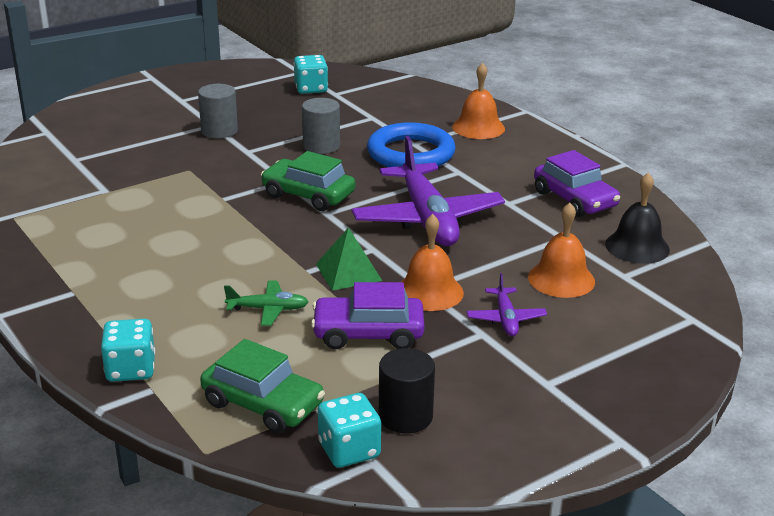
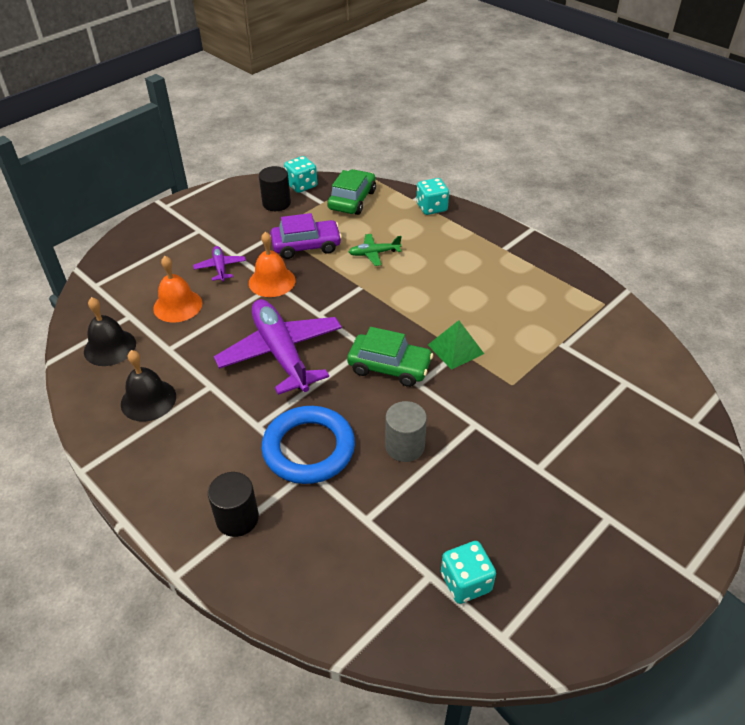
camera: 170 degrees right, 15 degrees up
(219, 131) = (523, 456): grey cylinder -> none
(263, 404) = (352, 200): green car -> green car turned 90 degrees clockwise
(348, 272) = (331, 290): green pyramid -> green pyramid (455, 349)
(478, 127) = (237, 518): orange bell -> black cylinder
(575, 199) = (148, 400): purple car -> black bell

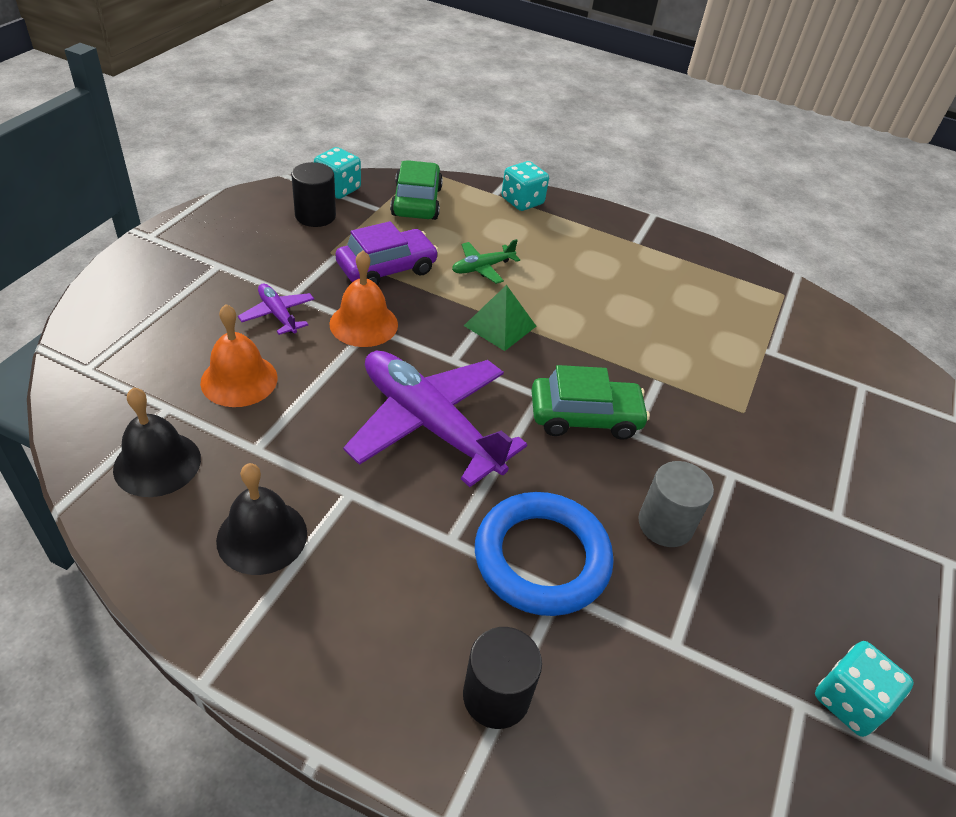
camera: 25 degrees left, 0 degrees up
(455, 349) = (652, 378): green pyramid -> green pyramid (500, 326)

